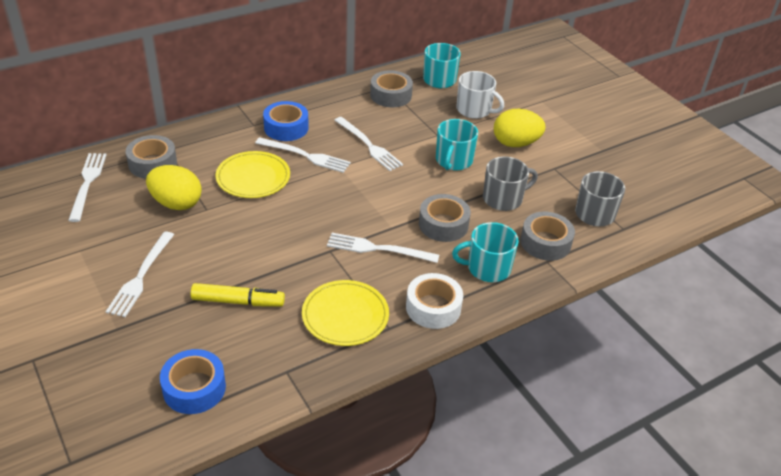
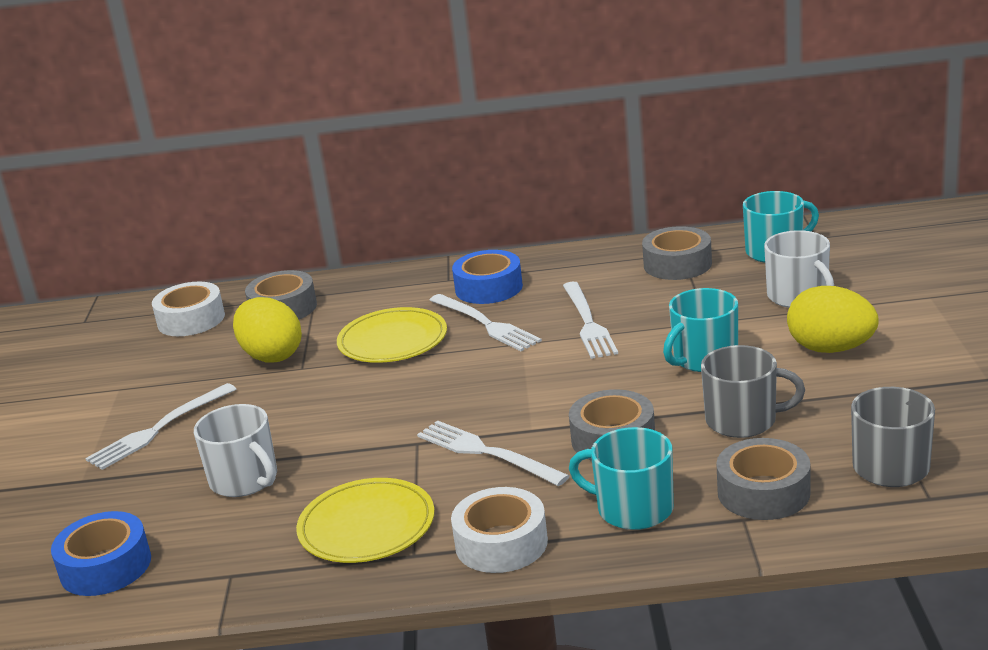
camera: 35 degrees right, 15 degrees down
(87, 183) = (191, 320): white fork -> white tape
(238, 301) = (245, 480): yellow marker -> white mug

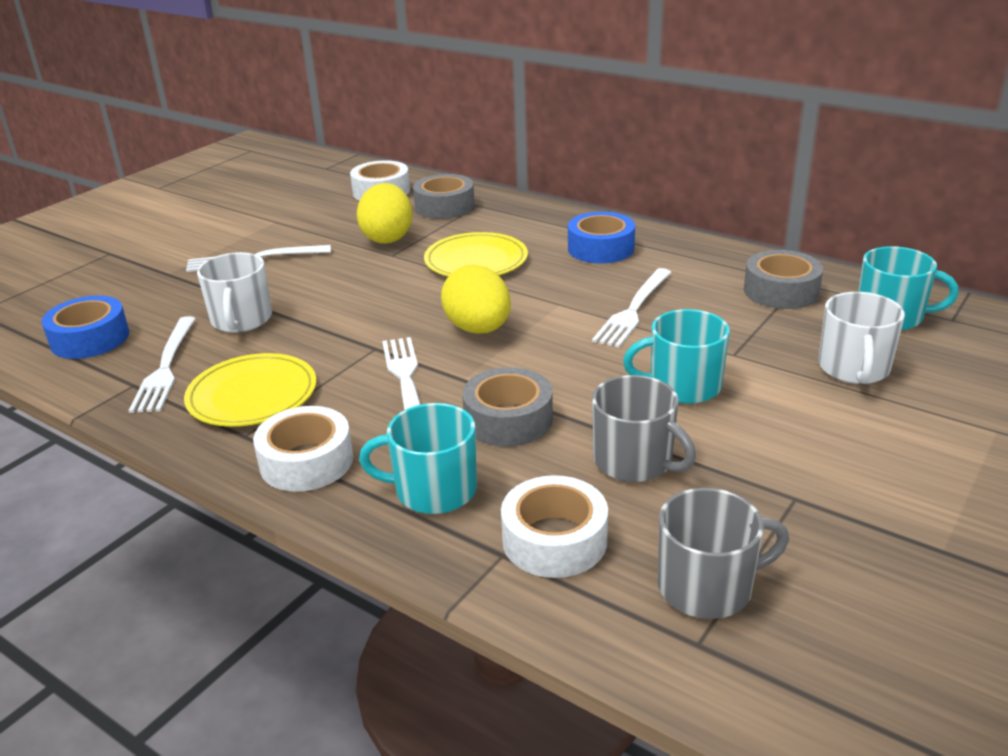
camera: 35 degrees right, 5 degrees up
(486, 324) = (556, 277): white fork -> white fork (165, 367)
(633, 509) = (433, 490): turquoise mug -> turquoise mug turned 60 degrees counterclockwise
(763, 492) = (554, 540): grey tape -> white tape
(831, 349) = (814, 434): yellow egg -> yellow egg (478, 329)

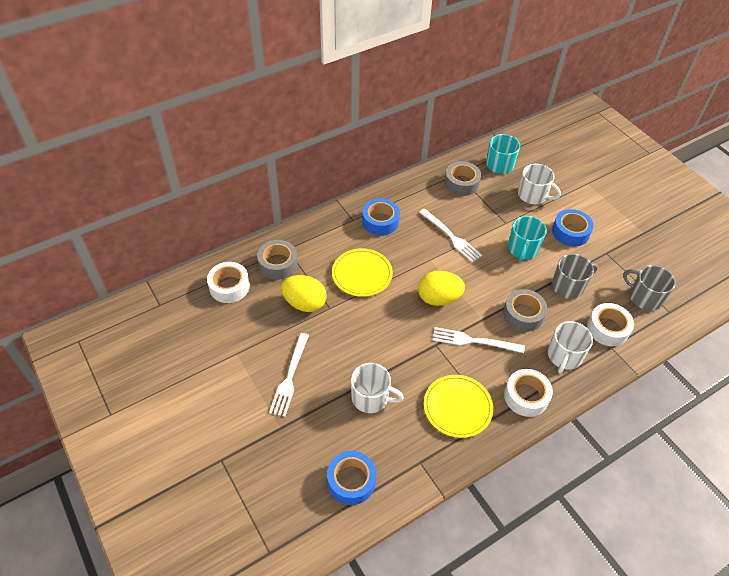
camera: 70 degrees left, 20 degrees up
(165, 367) = (408, 443): white fork -> none
(433, 490) = (564, 356): turquoise mug -> white mug
(707, 586) = (644, 297): grey mug -> grey mug turned 60 degrees counterclockwise
(801, 435) = (570, 232): none -> blue tape

